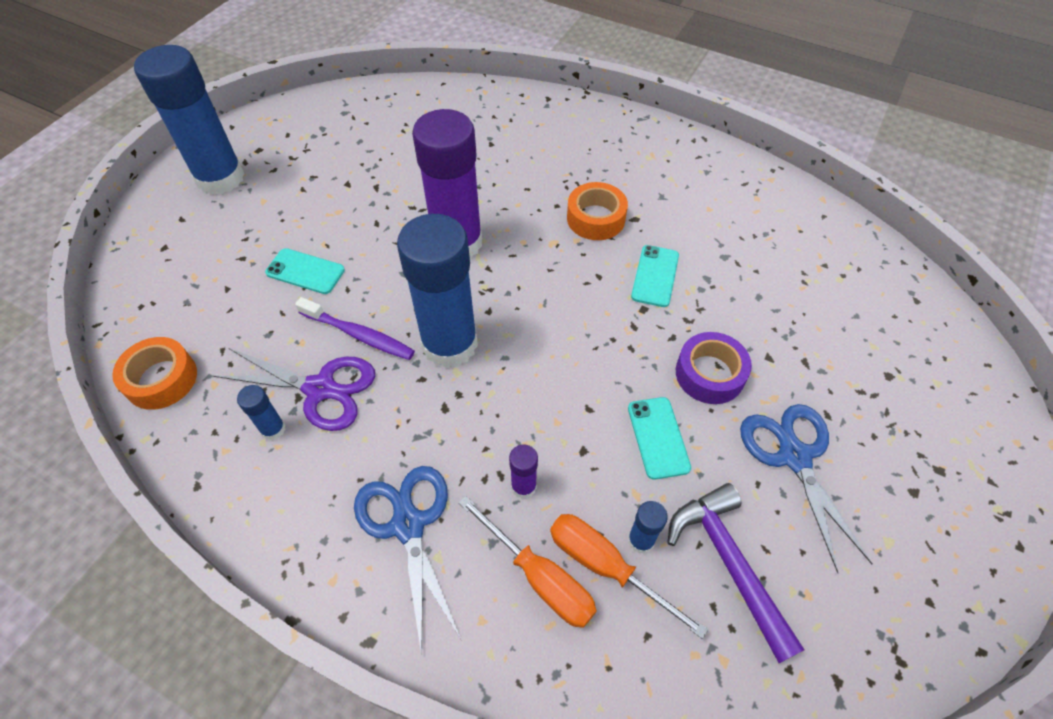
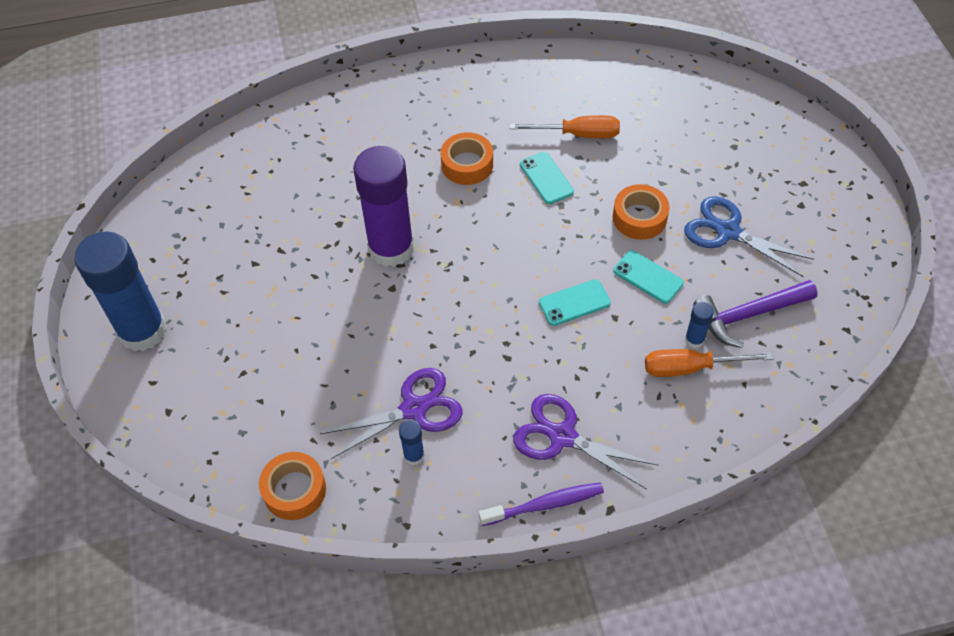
camera: 40 degrees left, 0 degrees up
(305, 271) = (305, 346): turquoise phone -> turquoise phone (574, 303)
(359, 335) = (398, 357): purple toothbrush -> purple toothbrush (545, 504)
(408, 525) = (562, 436): blue scissors -> purple scissors
(449, 344) = (465, 317): blue glue stick -> none
(523, 486) = (603, 363): purple glue stick -> none
(539, 577) = (662, 402): orange screwdriver -> orange screwdriver (577, 134)
(709, 374) = (639, 218): purple tape -> orange tape
(729, 563) = (748, 315): purple hammer -> purple hammer turned 45 degrees counterclockwise

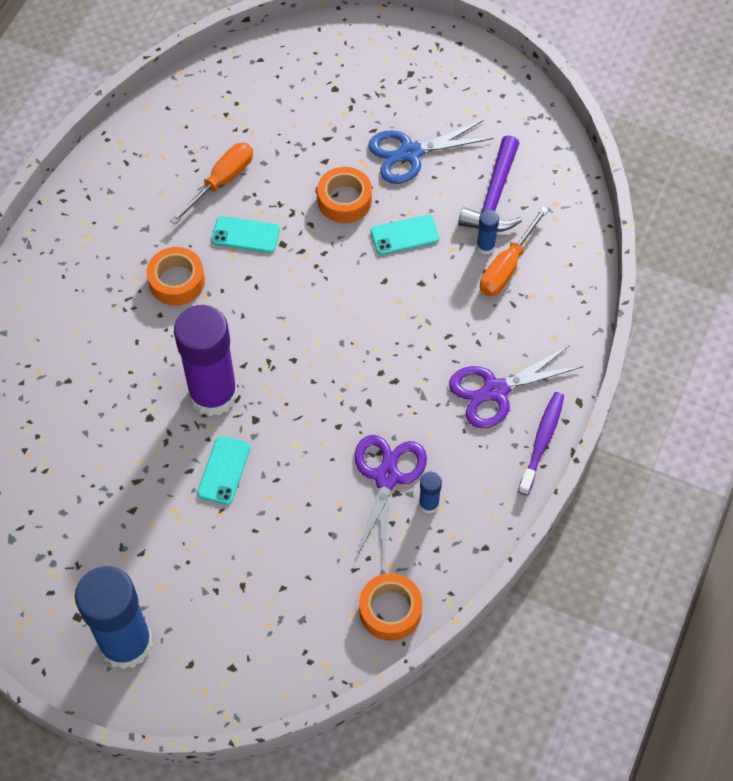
camera: 55 degrees left, 5 degrees up
(574, 303) = (384, 300): turquoise phone -> turquoise phone (224, 470)

